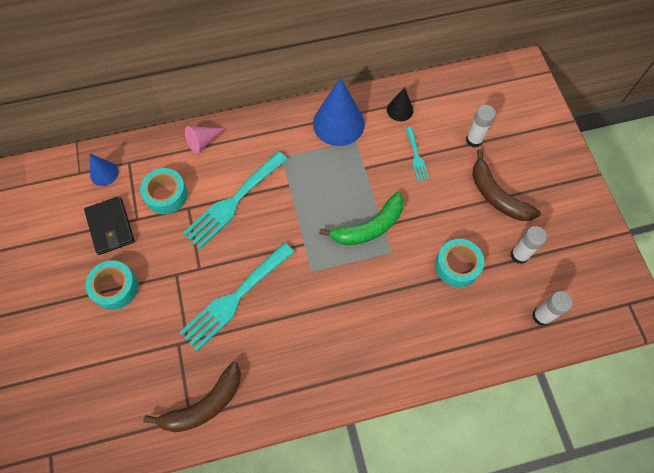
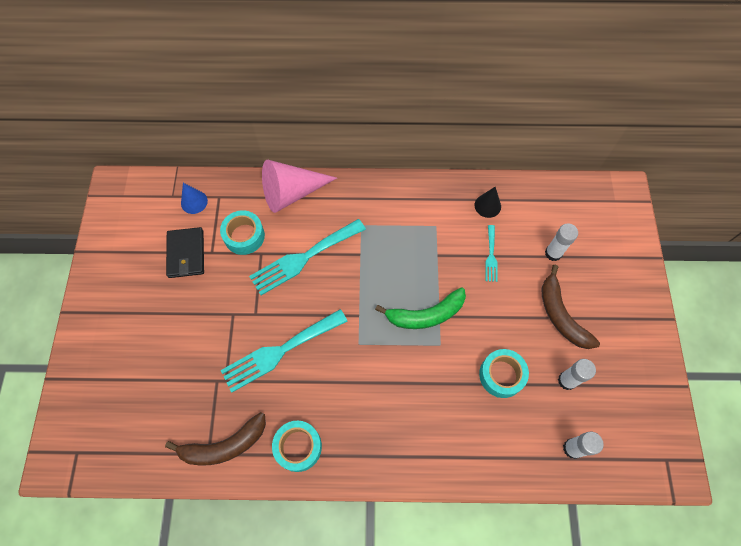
camera: 15 degrees right, 0 degrees up
(115, 288) = (175, 312): turquoise tape -> turquoise tape (298, 447)
(203, 141) = (291, 193): pink cone -> pink cone, size x1.92
(338, 123) = (424, 205): blue cone -> none

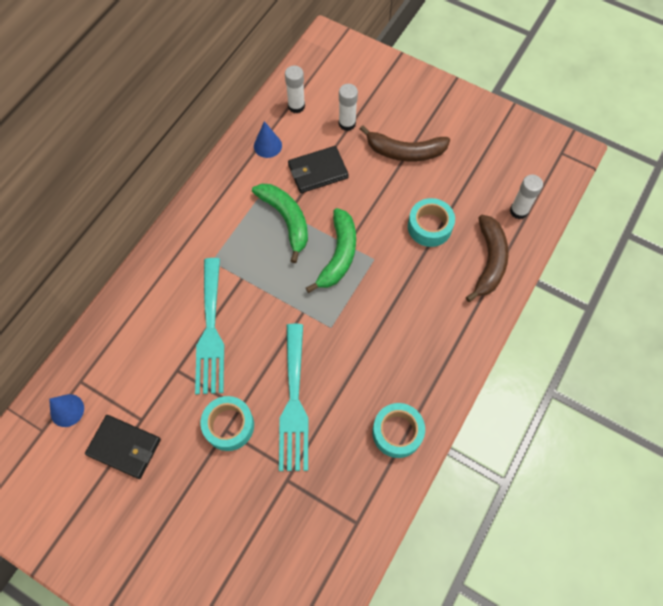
camera: 60 degrees left, 0 degrees up
(224, 445) = (357, 502): brown banana -> brown banana (489, 261)
(244, 236) = (145, 377): turquoise tape -> turquoise tape (229, 425)
(291, 193) = (129, 306): pink cone -> none
(431, 257) = (286, 220): none -> green banana
(487, 205) = (267, 145): black cone -> blue cone
(491, 256) = (317, 171): turquoise fork -> black wallet
(567, 380) = (462, 181): white glue stick -> white glue stick (296, 106)

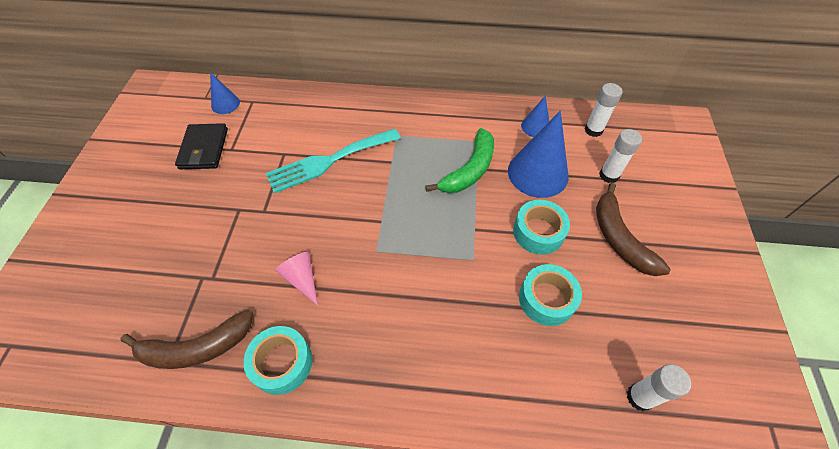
camera: 65 degrees right, 10 degrees down
(229, 425) = (244, 210): turquoise tape -> turquoise tape (538, 232)
(294, 403) = (283, 252): turquoise fork -> none
(317, 171) = (538, 173): black wallet -> blue cone
(328, 395) = (301, 278): none -> pink cone
(338, 255) = (459, 226): green banana -> none
(489, 261) = (545, 386): brown banana -> brown banana (197, 348)

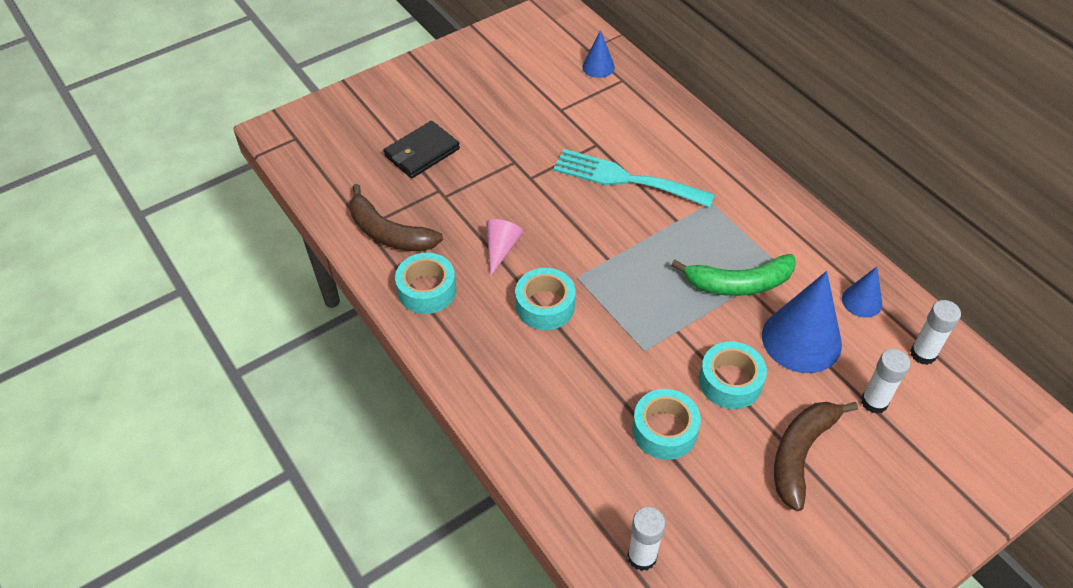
camera: 50 degrees right, 5 degrees down
(204, 149) = (541, 93): black wallet -> black wallet (422, 152)
(380, 290) = (545, 306): none -> turquoise tape

